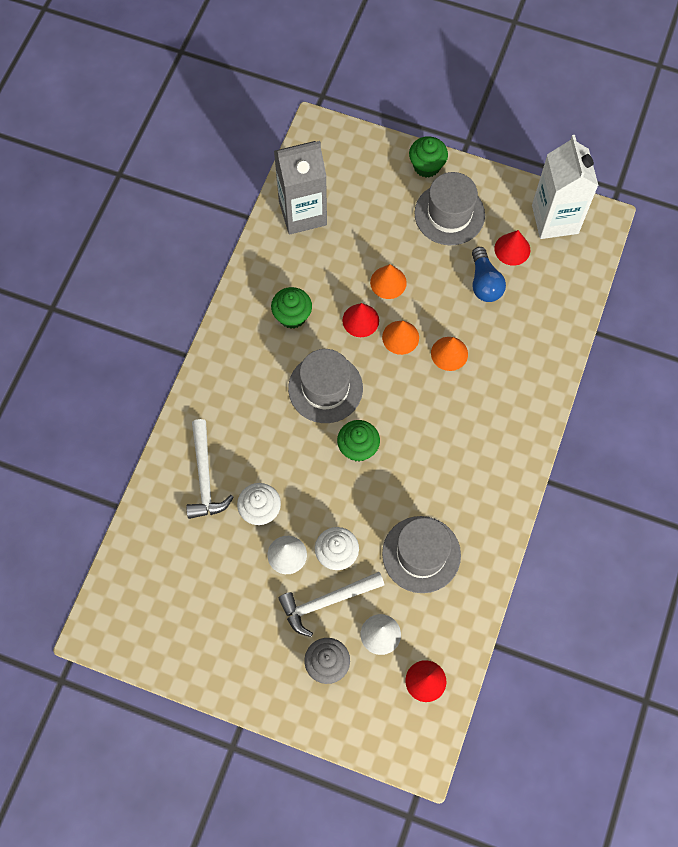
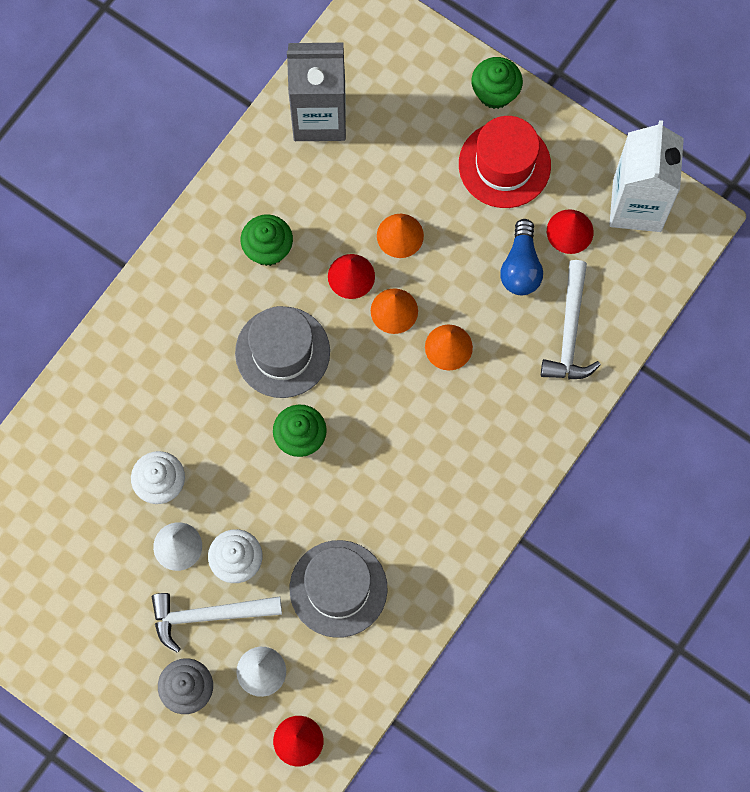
camera: 15 degrees right, 5 degrees up
(205, 477) = (105, 425): white hammer -> white hammer (570, 332)
(449, 214) = (504, 165): grey hat -> red hat

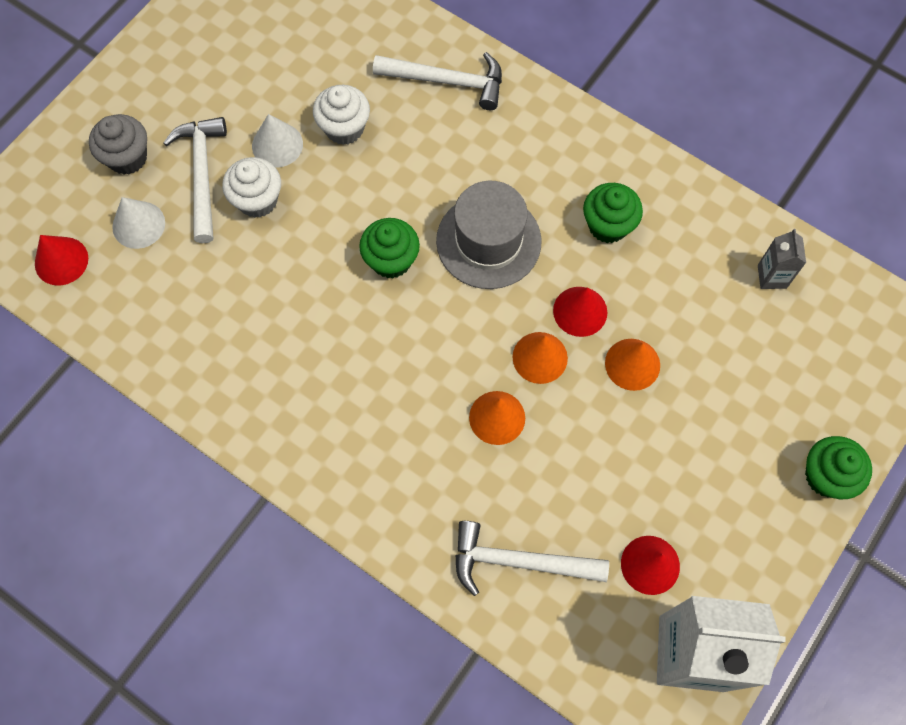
camera: 90 degrees right, 5 degrees down
(112, 388) = (447, 81): none -> white hammer
(319, 117) = (772, 276): grey carton -> grey carton, size x0.45
(338, 588) = (220, 299): grey hat -> none
(504, 165) = (732, 486): red hat -> none
(521, 267) = (600, 503): blue light bulb -> none

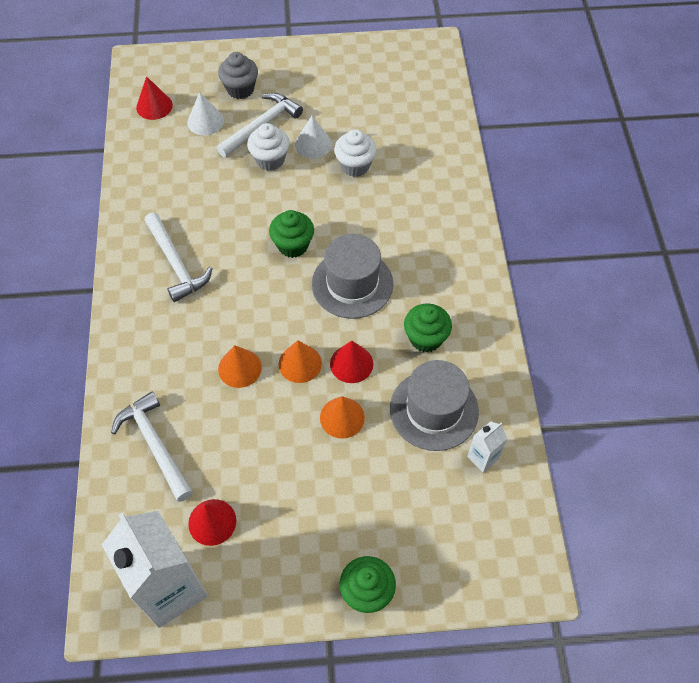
camera: 50 degrees right, 10 degrees down
(447, 81) = (437, 191): white hammer -> white hammer (176, 263)
(690, 278) = (434, 410): none -> grey hat
(772, 276) = (483, 457): grey carton -> white carton

